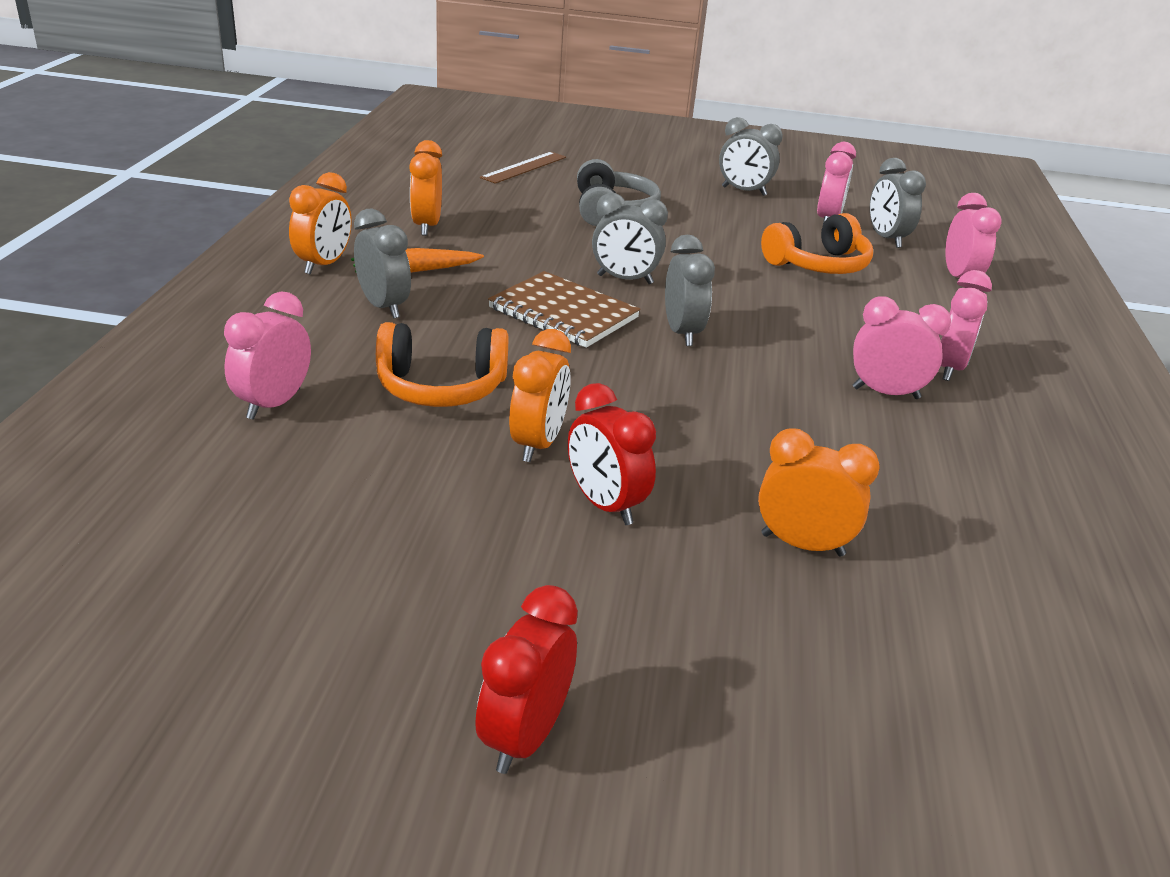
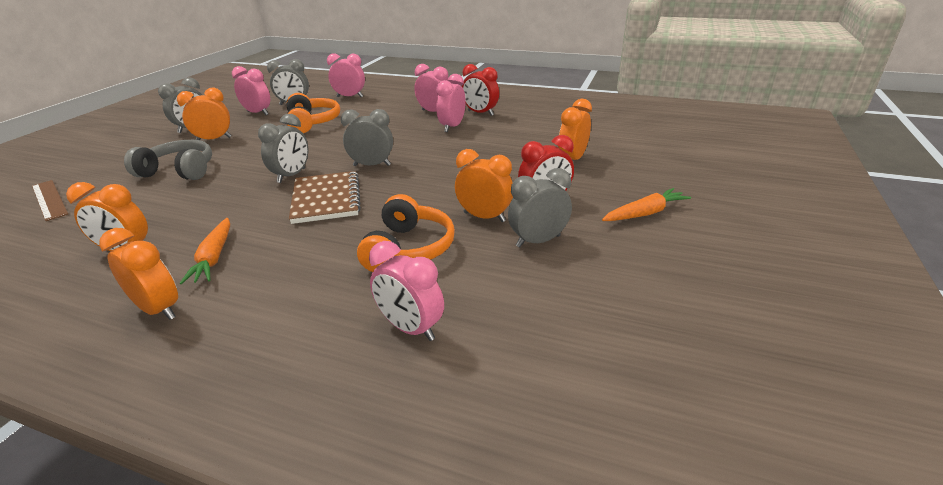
camera: 75 degrees left, 0 degrees up
(384, 307) = (270, 274): grey clock -> grey clock (538, 241)
(524, 736) = (720, 233): red clock -> red clock (480, 113)
(563, 313) = (326, 199): brown notebook -> brown notebook turned 60 degrees counterclockwise
(588, 631) = (645, 213): none -> orange carrot
(715, 211) = (214, 139): none -> orange clock

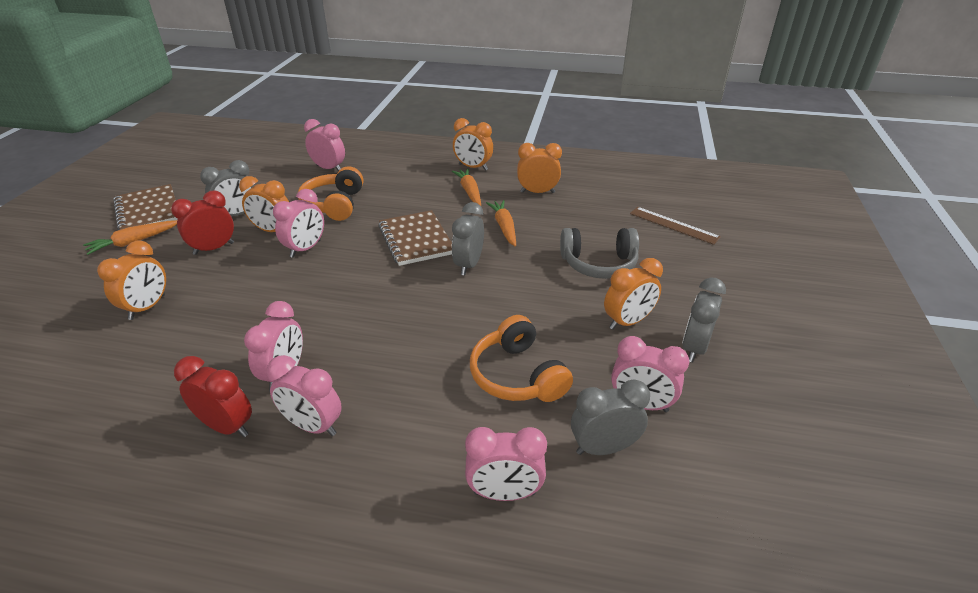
camera: 170 degrees right, 5 degrees up
(223, 207) = (504, 227): none -> orange carrot
(372, 165) = (387, 285): grey clock -> none
(444, 196) = (305, 249): none -> pink clock
(672, 255) = (148, 211): none -> brown notebook

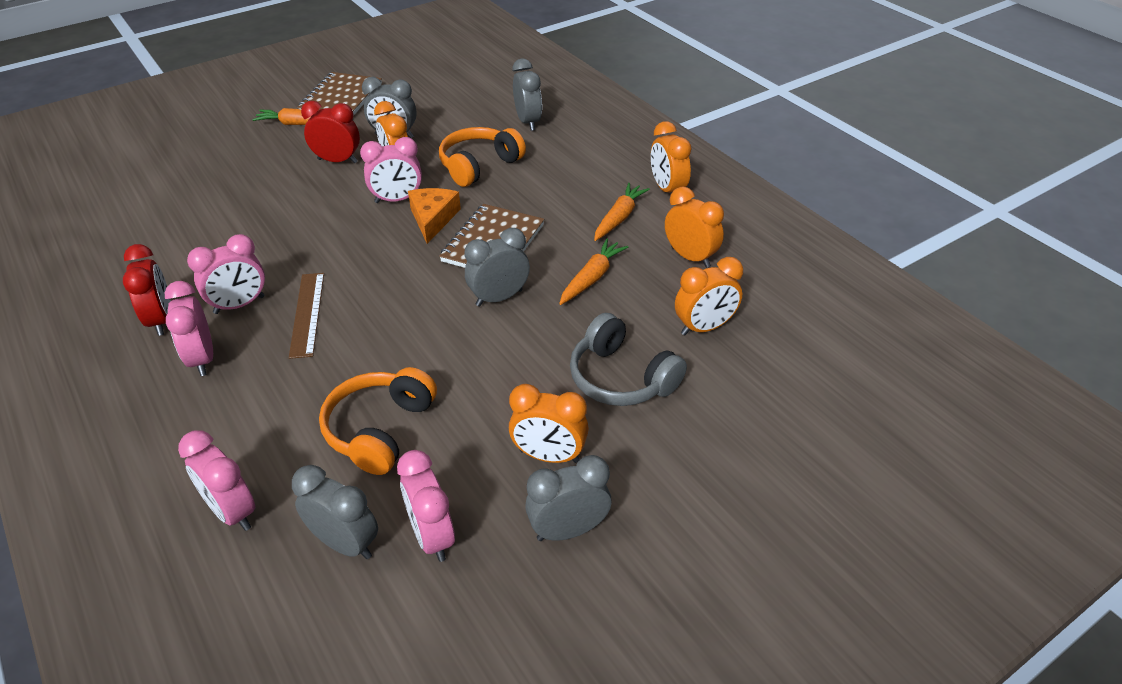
camera: 45 degrees right, 5 degrees up
(147, 307) = (237, 190): orange clock -> orange clock (704, 328)
(329, 168) = (528, 122): pink clock -> grey clock
(352, 247) = (433, 219): none -> orange cheese
(673, 225) = (785, 390): brown ruler -> brown ruler (307, 314)

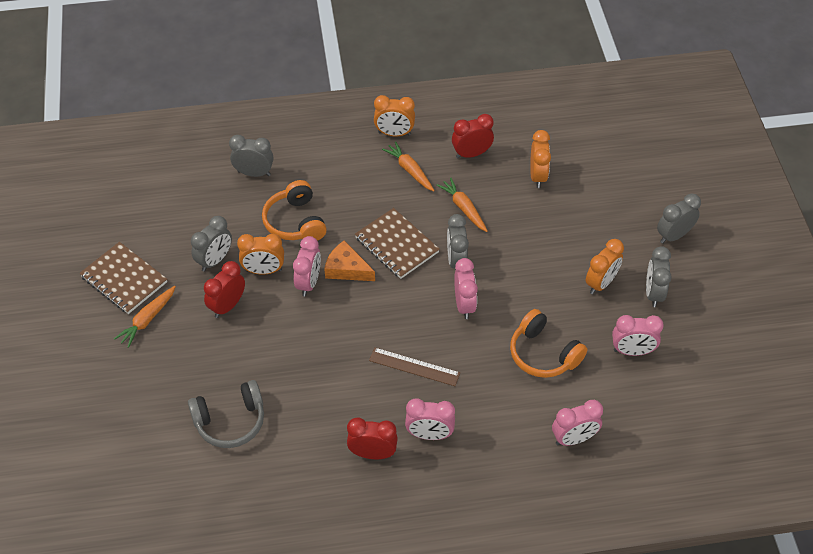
camera: 65 degrees left, 10 degrees up
(239, 305) = (382, 404): pink clock -> pink clock (464, 305)
(345, 543) = (620, 390): grey clock -> grey clock (673, 235)
(621, 378) = (559, 230): grey headphones -> grey headphones (230, 421)
(690, 257) = (471, 154): orange clock -> red clock

